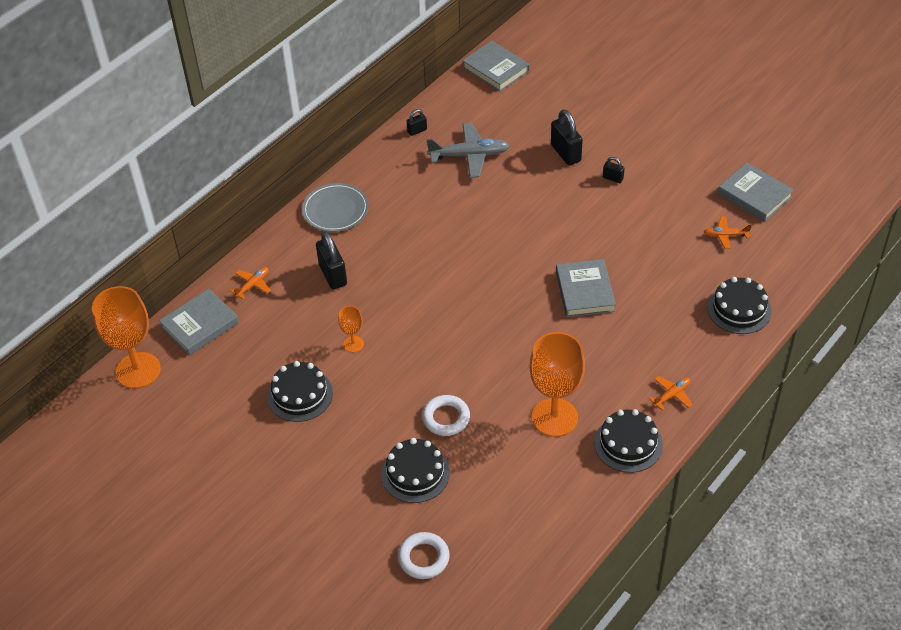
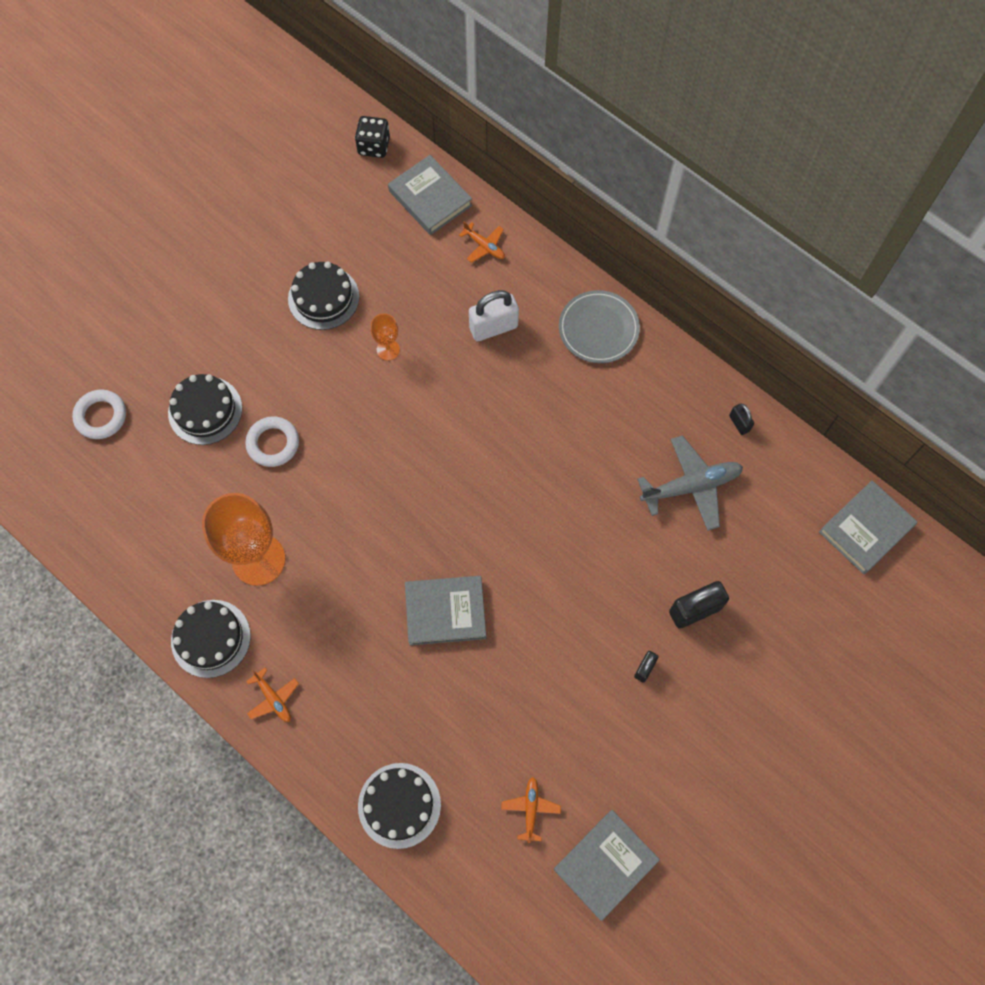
camera: 90 degrees right, 20 degrees up
(138, 370) = (374, 146): orange goblet -> black dice
(333, 275) = (493, 327): black padlock -> white padlock
(469, 156) = (691, 486): grey plane -> grey plane turned 105 degrees counterclockwise

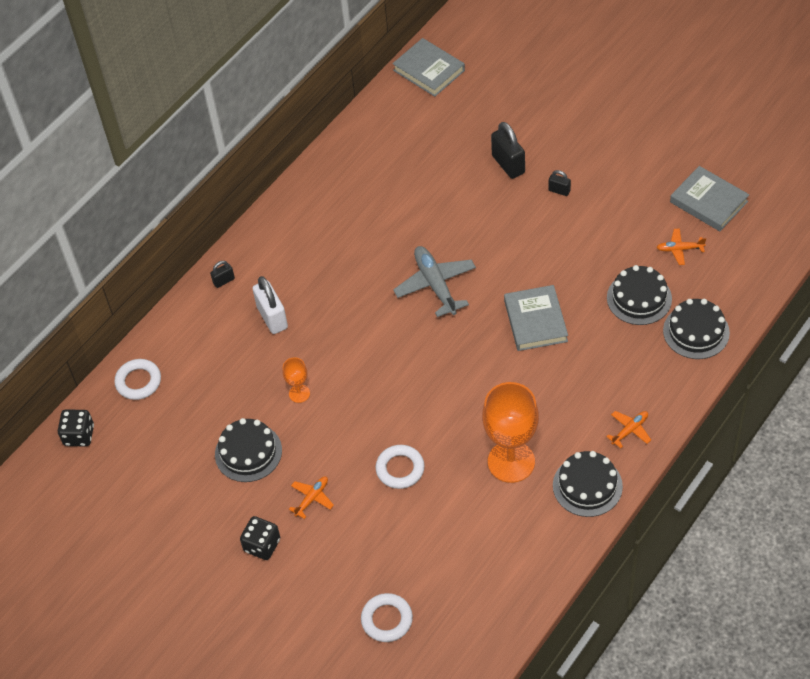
camera: 90 degrees left, 15 degrees down
(205, 410) = (372, 530): black cake -> black cake (639, 298)
(211, 306) = (262, 545): none -> black dice
(430, 198) = (138, 382): grey book -> white ring
(484, 246) = (189, 334): orange plane -> orange plane (312, 498)
(598, 329) = (269, 244): grey plate -> none
(691, 486) = (406, 173): grey plane -> grey plane (435, 285)
(739, 423) = (349, 147): black padlock -> black padlock (224, 281)

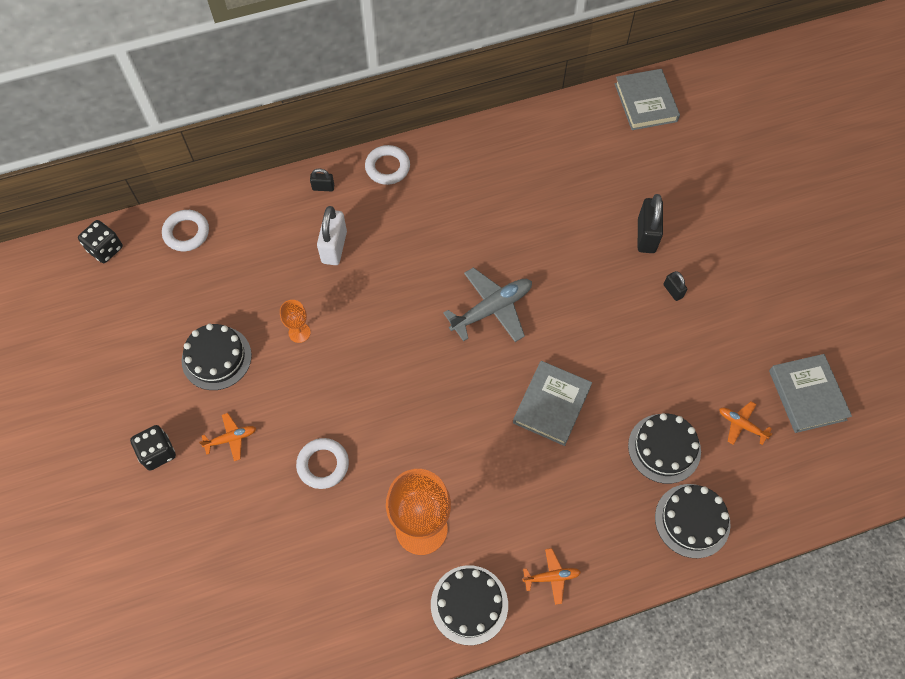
camera: 30 degrees right, 10 degrees up
(387, 620) = (197, 603): white ring -> white ring (387, 167)
(435, 285) = (492, 309): grey plane -> grey plane turned 45 degrees clockwise

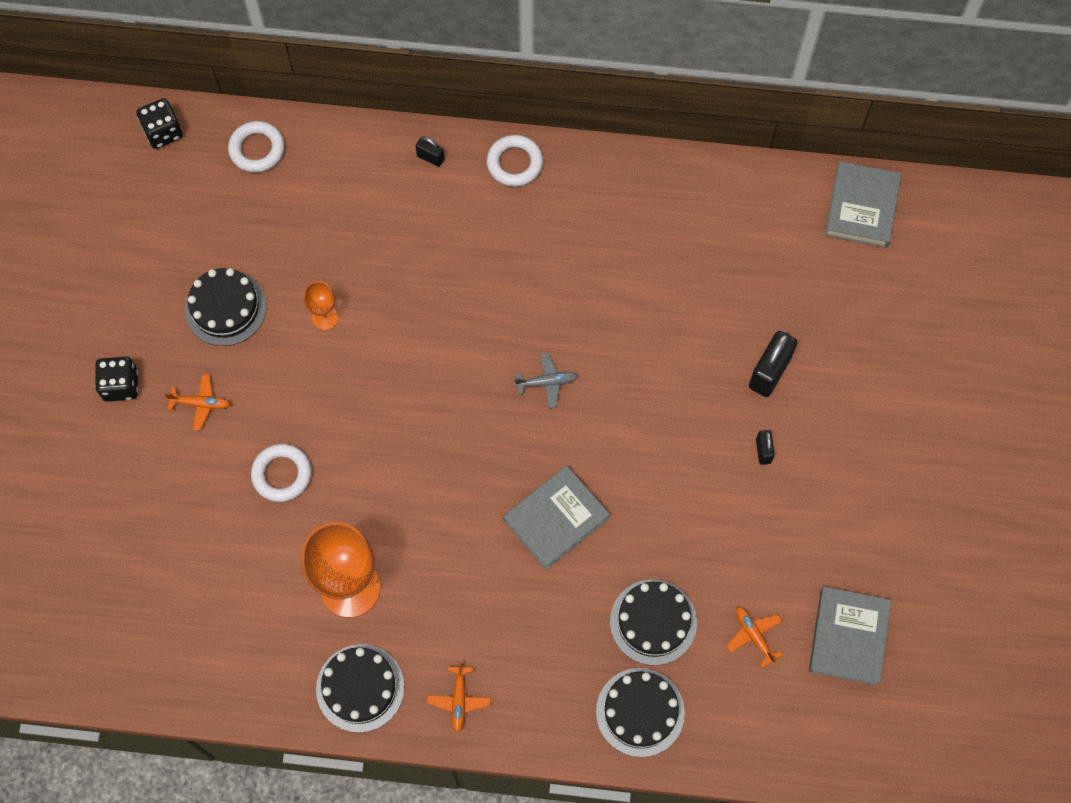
camera: 25 degrees right, 5 degrees up
(334, 247) = (408, 235): white padlock -> none
(492, 309) = (547, 382): grey plane -> grey plane, size x0.53
(552, 577) = (459, 700): orange plane -> orange plane turned 75 degrees clockwise

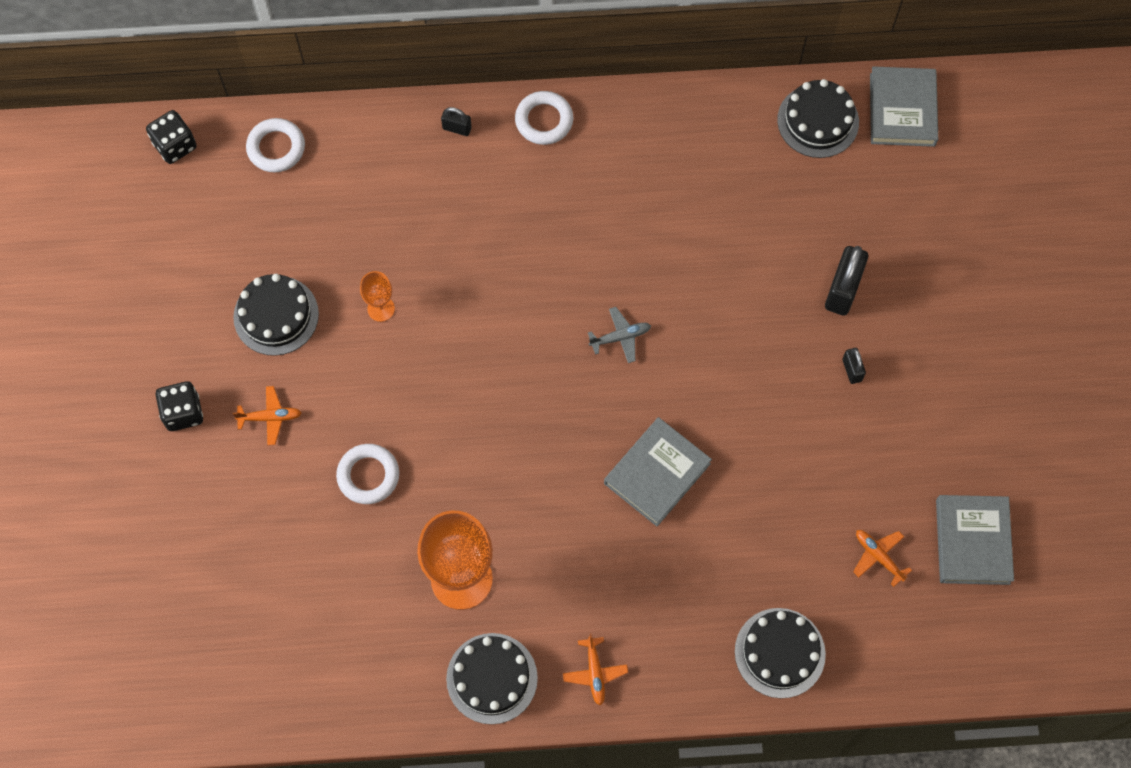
camera: 10 degrees left, 0 degrees up
(653, 622) = (775, 560): black cake -> black cake (818, 121)

